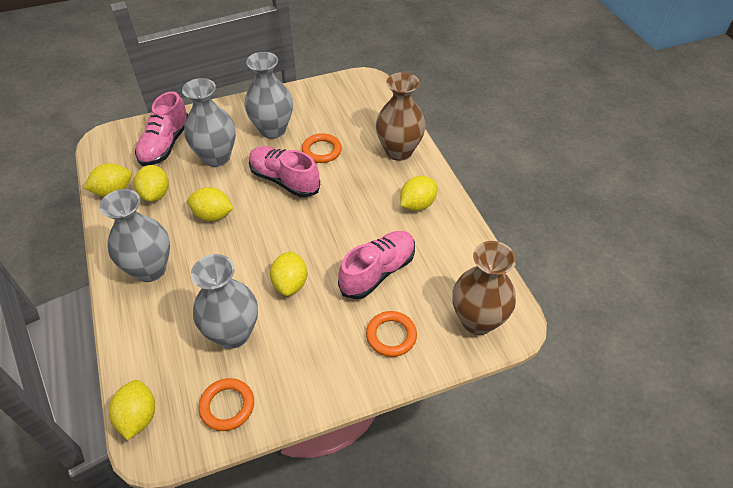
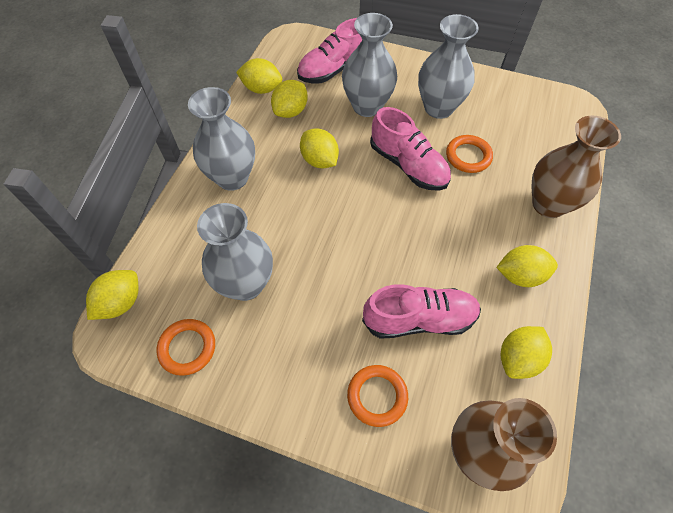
camera: 40 degrees right, 10 degrees up
(284, 180) = (408, 165): pink shoe -> pink shoe turned 150 degrees clockwise
(290, 283) = (330, 272): yellow lemon -> yellow lemon (518, 358)

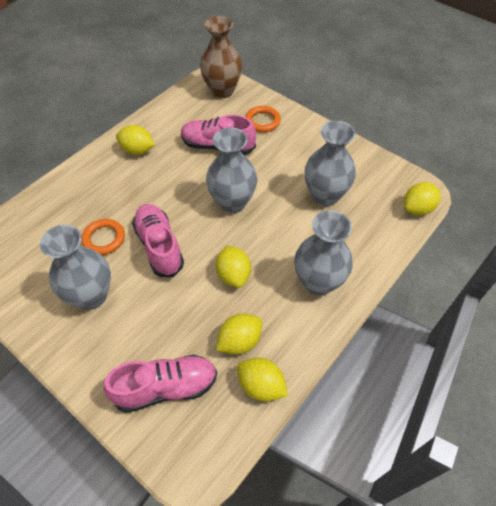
camera: 160 degrees left, 5 degrees down
(187, 348) = (371, 171): orange ring -> none
(367, 106) = (159, 321): grey vase -> grey vase (232, 202)
(518, 358) = (173, 115): yellow lemon -> none
(548, 204) = (77, 184): brown vase -> none

